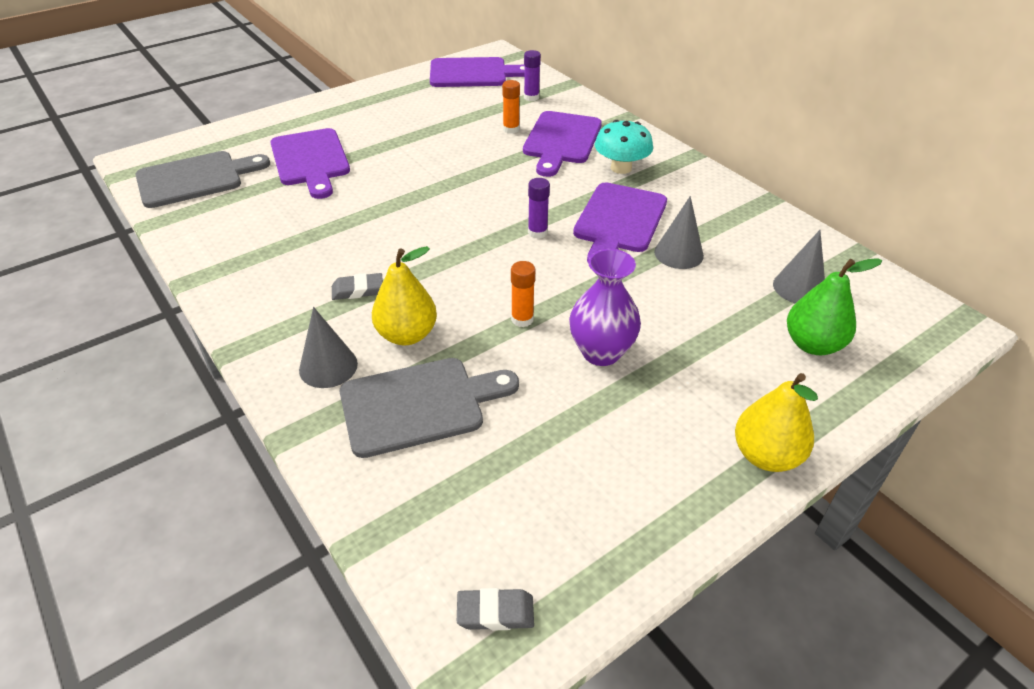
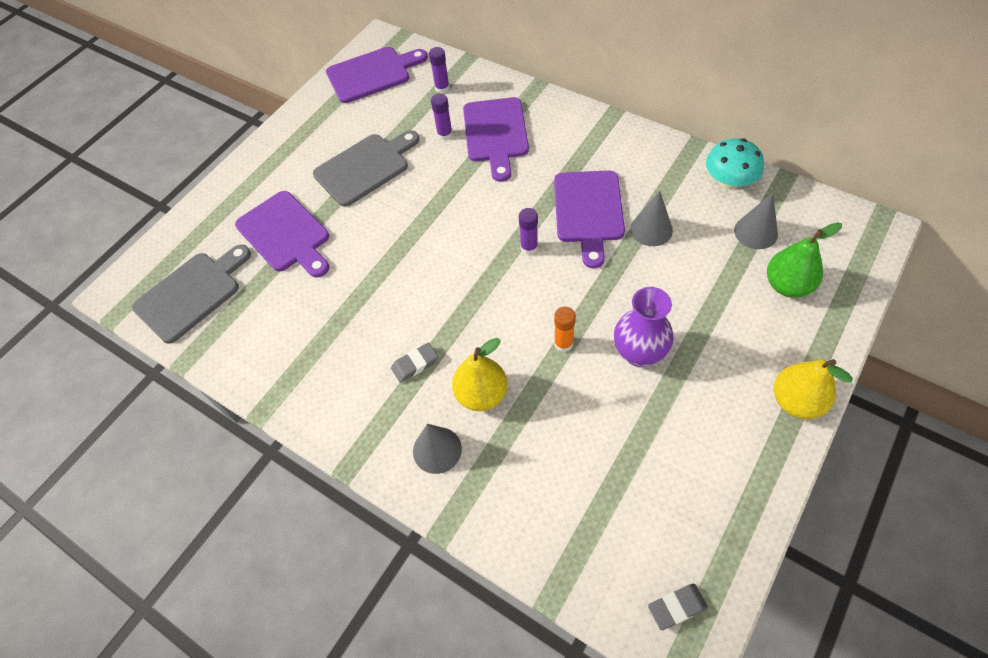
camera: 15 degrees left, 15 degrees up
(419, 405) = (529, 457): grey cutting board -> grey cutting board (365, 167)
(511, 129) = (445, 134): orange glue stick -> purple glue stick
(621, 168) = (561, 149): turquoise mushroom -> turquoise mushroom (728, 181)

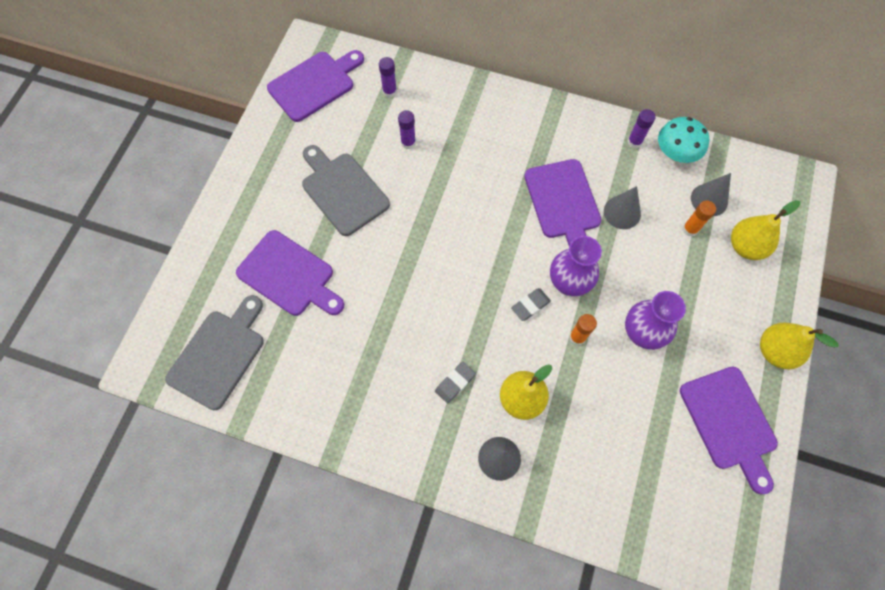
camera: 20 degrees left, 10 degrees up
(365, 167) = (343, 191): grey cutting board -> grey cutting board turned 75 degrees counterclockwise
(495, 134) = (456, 135): purple cutting board -> purple cutting board (729, 422)
(529, 247) = (521, 249): purple glue stick -> purple glue stick (634, 142)
(570, 288) = (569, 282): none -> purple vase
(676, 607) = (726, 545): grey eraser -> grey eraser (530, 305)
(725, 257) = (690, 229): none -> orange glue stick
(787, 285) = (745, 246): green pear -> yellow pear

